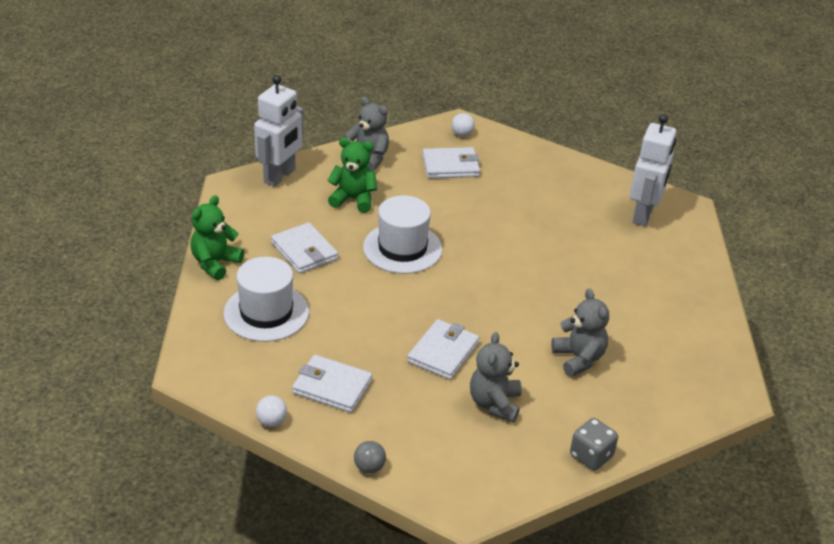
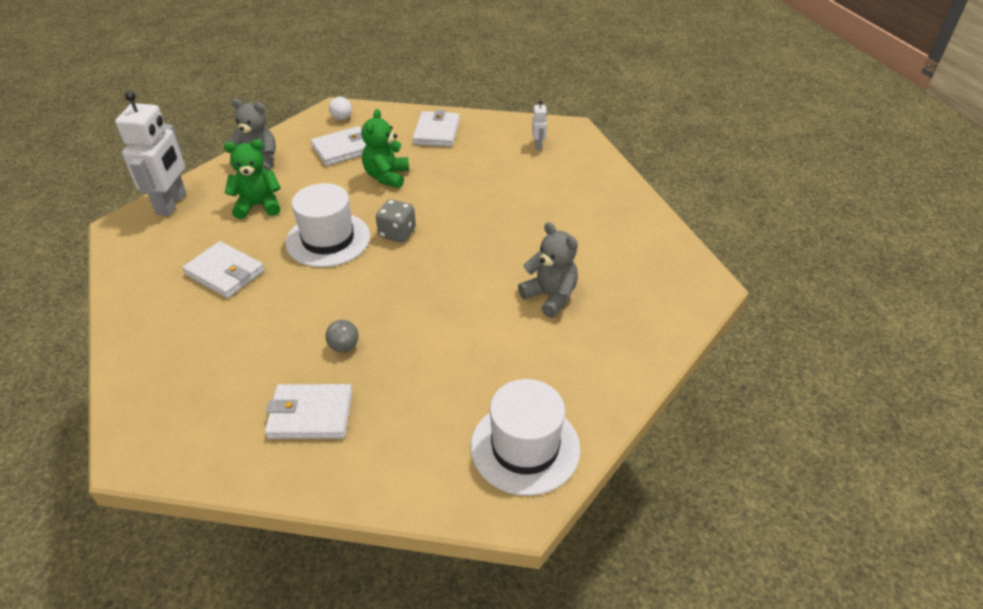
camera: 20 degrees left, 5 degrees up
(215, 263) = (127, 315): green teddy bear -> green teddy bear (387, 176)
(266, 312) = (204, 353): white hat -> white hat (525, 447)
(271, 421) = (254, 483): white ball -> none
(369, 467) = (390, 498): grey ball -> grey ball (344, 346)
(443, 352) = (415, 334): white wallet -> white wallet (436, 132)
(494, 404) = (492, 372): grey teddy bear -> none
(591, 456) = (614, 395): grey dice -> grey dice (397, 233)
(643, 215) = (538, 145): white robot -> white robot, size x0.45

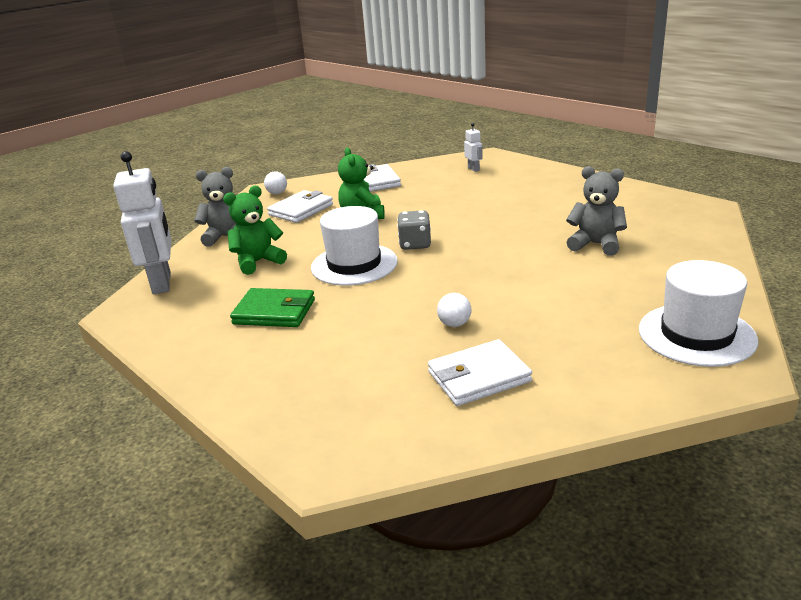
camera: 20 degrees left, 15 degrees down
(225, 273) = (274, 312): white wallet -> green wallet
(344, 346) = (454, 324): grey ball -> white ball

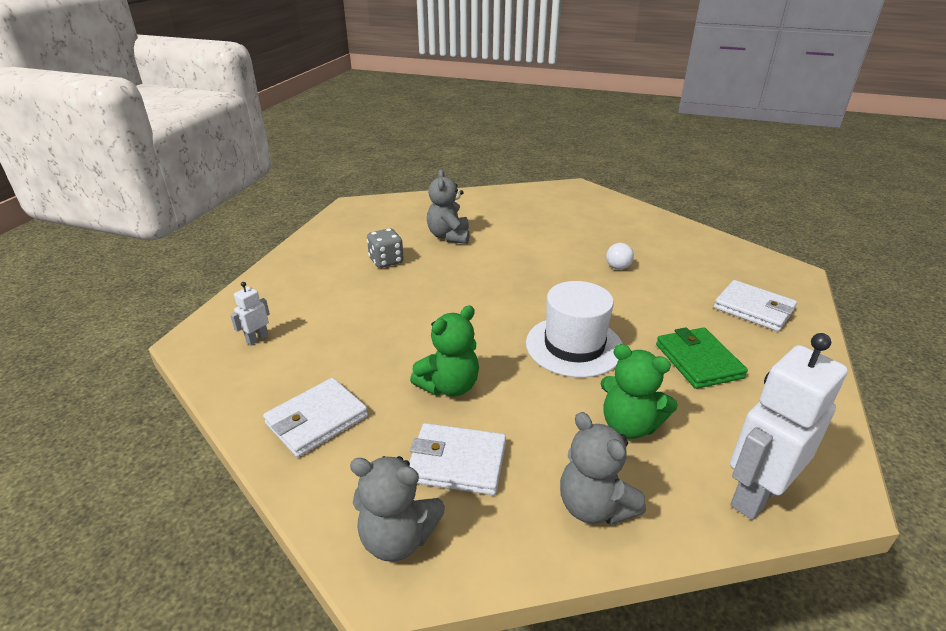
camera: 120 degrees left, 5 degrees up
(277, 193) = (397, 538): white ball -> grey teddy bear
(415, 244) = (504, 321): grey dice -> grey dice (386, 261)
(479, 377) = (663, 247): white wallet -> white wallet (753, 309)
(696, 334) = (551, 197): white hat -> none

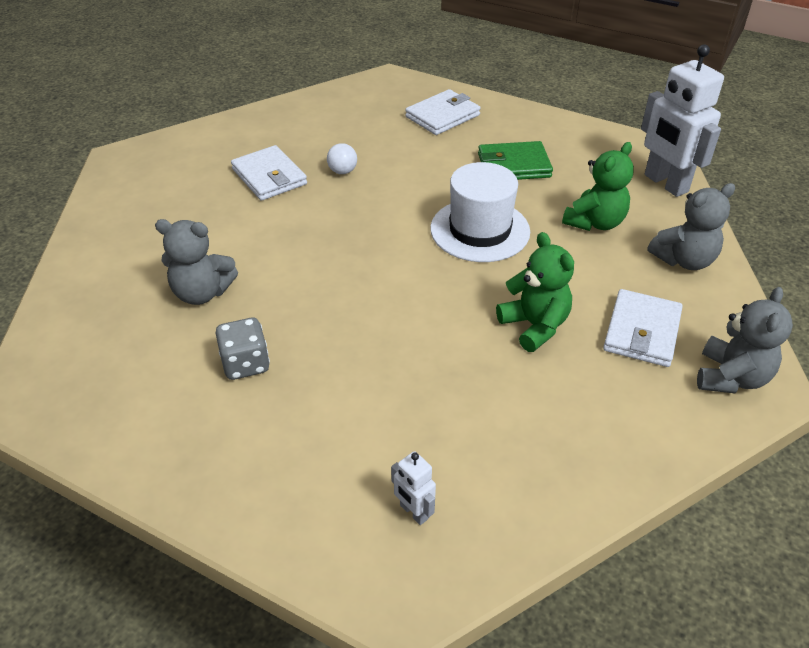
camera: 80 degrees left, 10 degrees up
(317, 420) = (583, 438): white wallet -> white wallet (269, 177)

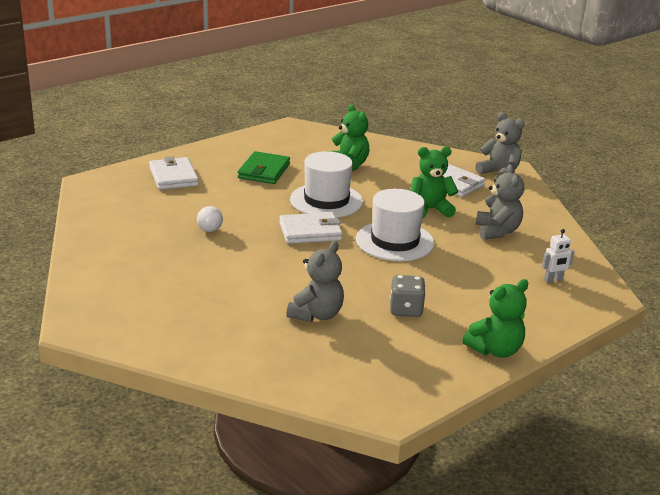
camera: 70 degrees left, 15 degrees down
(181, 475) = (495, 350): none -> green teddy bear
(269, 177) = (186, 260): white wallet -> white wallet (310, 232)
(416, 313) = (394, 241): none -> white hat
(665, 183) = (327, 136): white robot -> none
(684, 260) = (402, 154): grey teddy bear -> grey teddy bear (497, 231)

